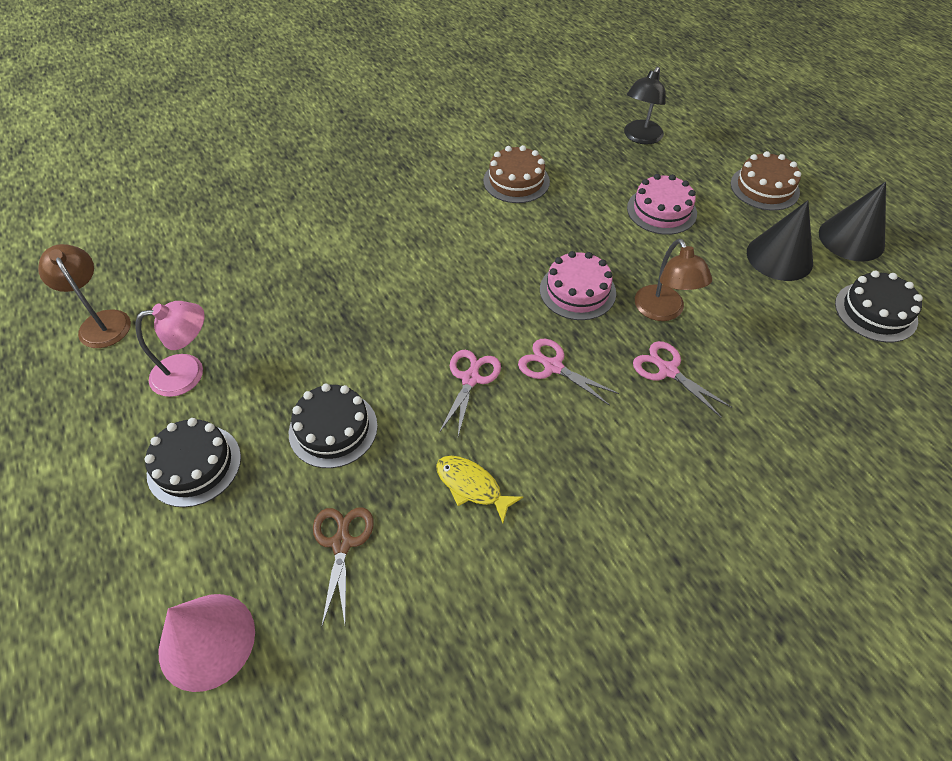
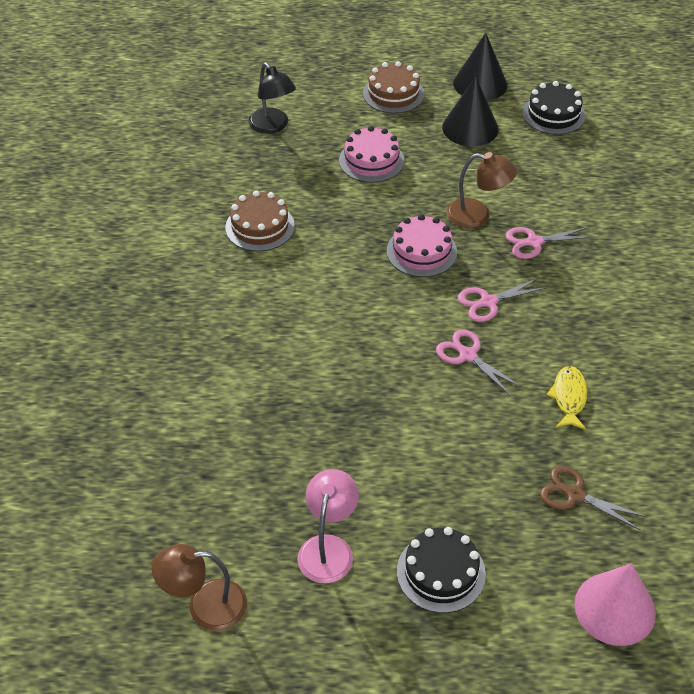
camera: 60 degrees left, 5 degrees down
(333, 429) = (462, 462): black cake -> none
(472, 486) = (569, 397): yellow fish -> yellow fish turned 120 degrees clockwise

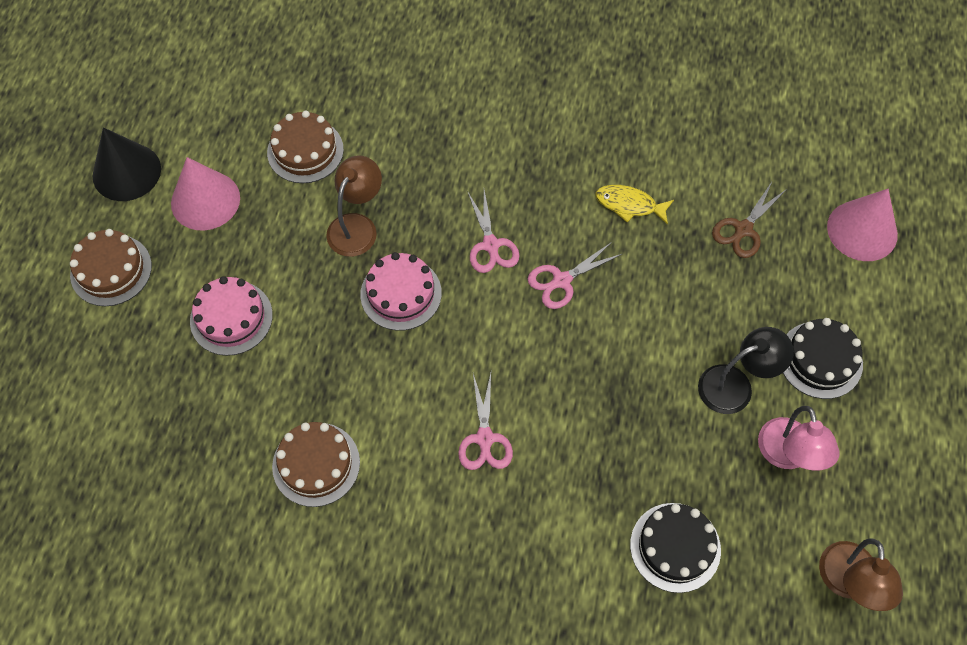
camera: 80 degrees left, 15 degrees up
(272, 126) = (127, 424): black lamp -> black lamp (735, 385)
(328, 548) = (788, 455): pink lamp -> pink lamp turned 120 degrees counterclockwise
(470, 128) = (205, 200): black cone -> pink cone
(534, 242) = (412, 182): pink scissors -> pink scissors (484, 438)
(539, 173) = (305, 151): none -> brown cake
(553, 114) = (209, 112): black cake -> black cake (675, 547)

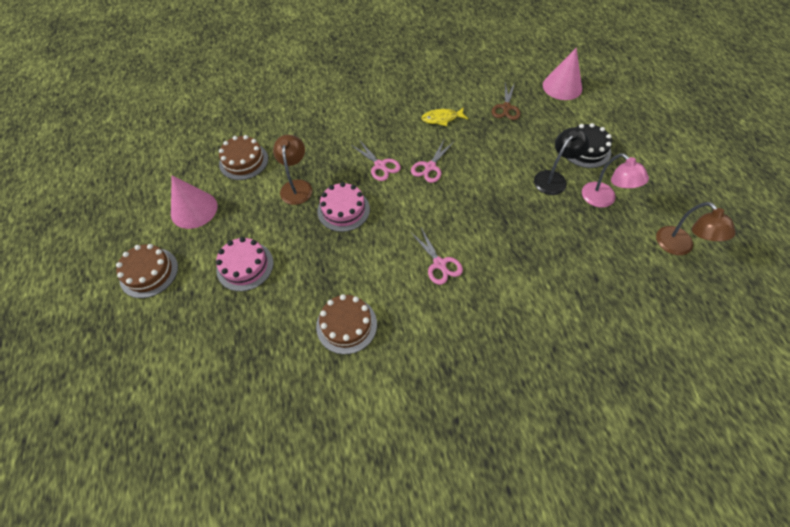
camera: 25 degrees left, 5 degrees down
(126, 172) = (133, 214): black cone -> none
(675, 547) = (581, 271): black cake -> none

